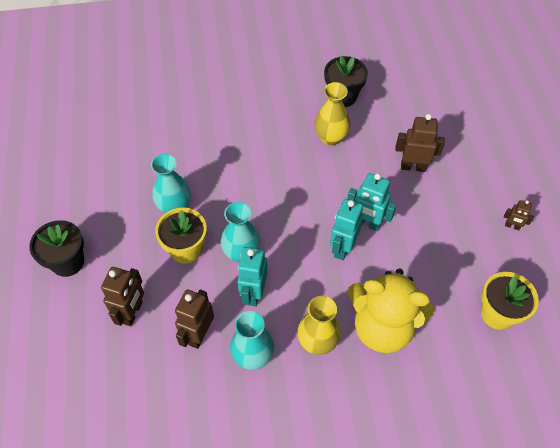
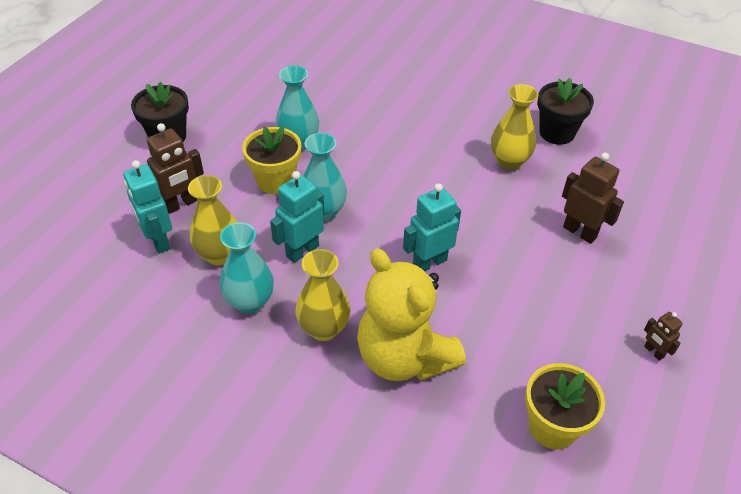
camera: 35 degrees right, 10 degrees down
(199, 334) = (219, 255): brown robot -> yellow vase
(366, 223) = (476, 255): turquoise robot -> turquoise robot (158, 241)

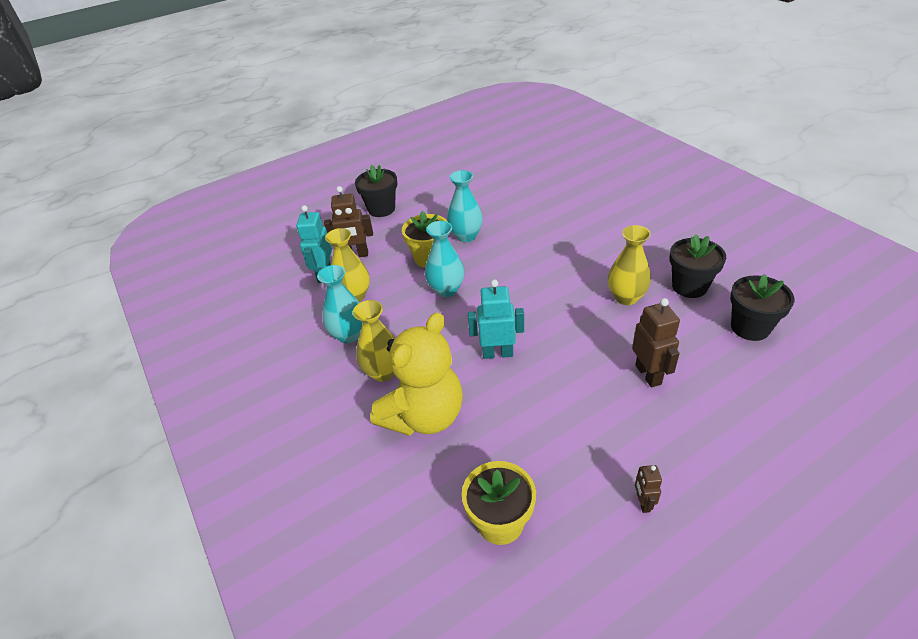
camera: 35 degrees right, 5 degrees down
(302, 251) = (410, 312): turquoise robot -> none
(404, 357) = (424, 416): yellow teddy bear -> yellow teddy bear turned 135 degrees counterclockwise
(630, 157) = (750, 327): none -> black flower pot

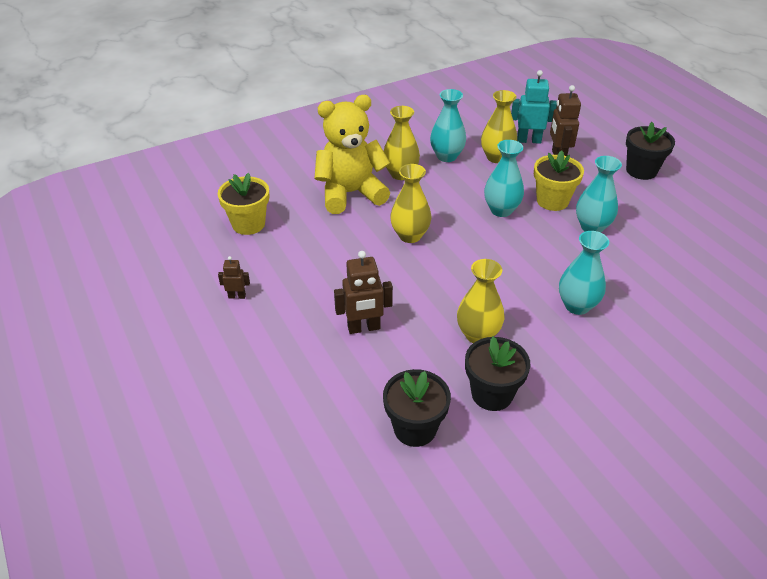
camera: 90 degrees right, 0 degrees up
(424, 416) = (350, 193): yellow teddy bear -> yellow teddy bear turned 120 degrees clockwise
(497, 353) = (410, 235): turquoise robot -> yellow vase
(570, 244) = (577, 305): none -> turquoise vase

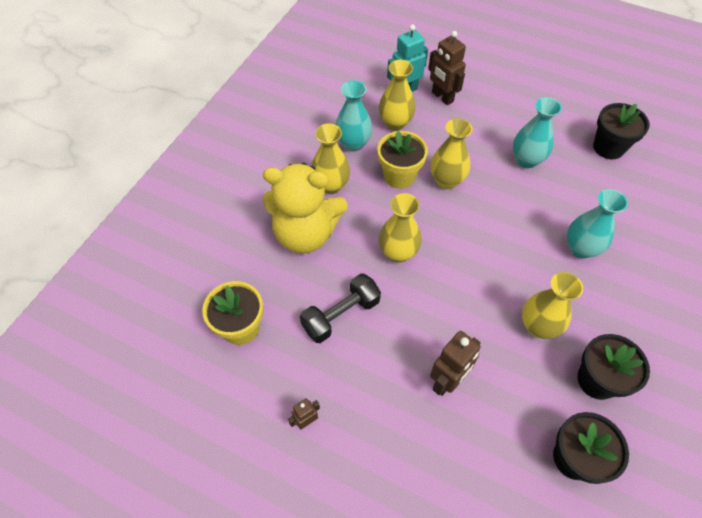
camera: 35 degrees left, 15 degrees up
(325, 251) = (341, 315): none -> black dumbbell
(350, 193) = (305, 233): yellow teddy bear -> yellow teddy bear turned 120 degrees counterclockwise
(501, 210) = (446, 180): turquoise vase -> yellow vase
(552, 201) = (476, 148): yellow flower pot -> yellow flower pot (399, 176)
(641, 170) = (513, 80): black flower pot -> black flower pot (608, 147)

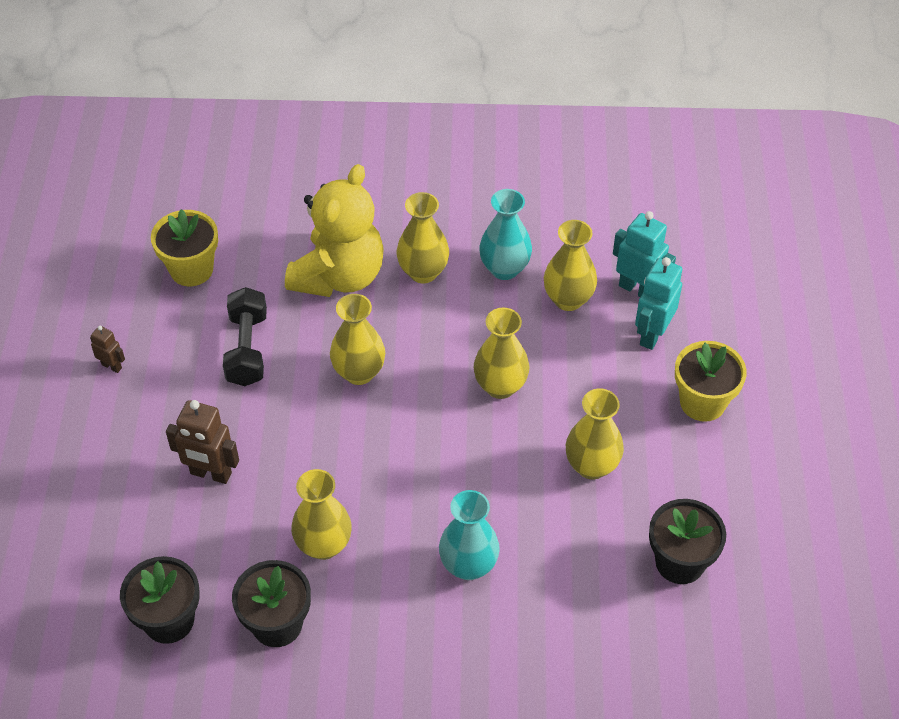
camera: 65 degrees right, 5 degrees down
(305, 233) = (339, 276): yellow teddy bear -> yellow teddy bear turned 135 degrees counterclockwise
(341, 315) = (247, 349): black dumbbell -> black dumbbell turned 60 degrees clockwise
(399, 176) = (478, 334): yellow flower pot -> yellow flower pot (702, 402)
(442, 97) = (652, 334): brown robot -> turquoise robot
(526, 160) = (591, 466): turquoise vase -> yellow vase

